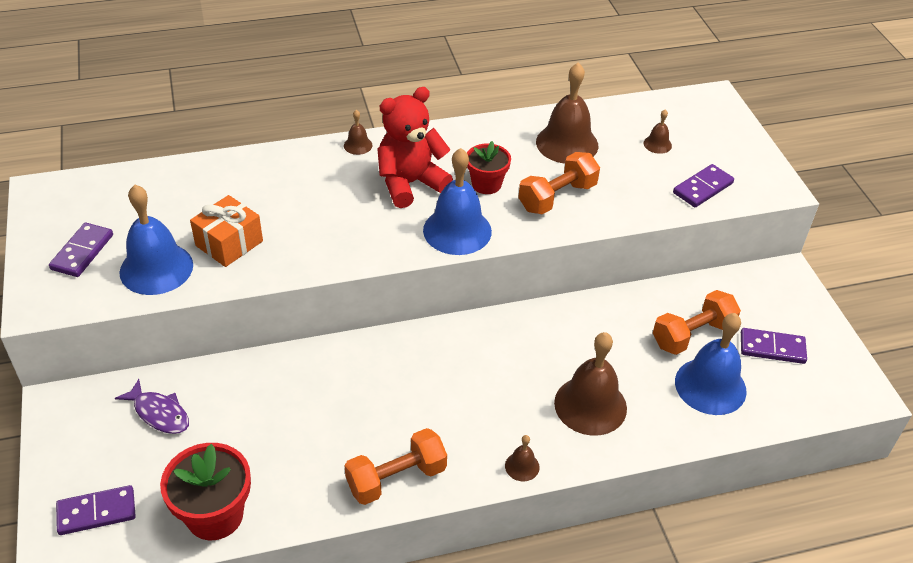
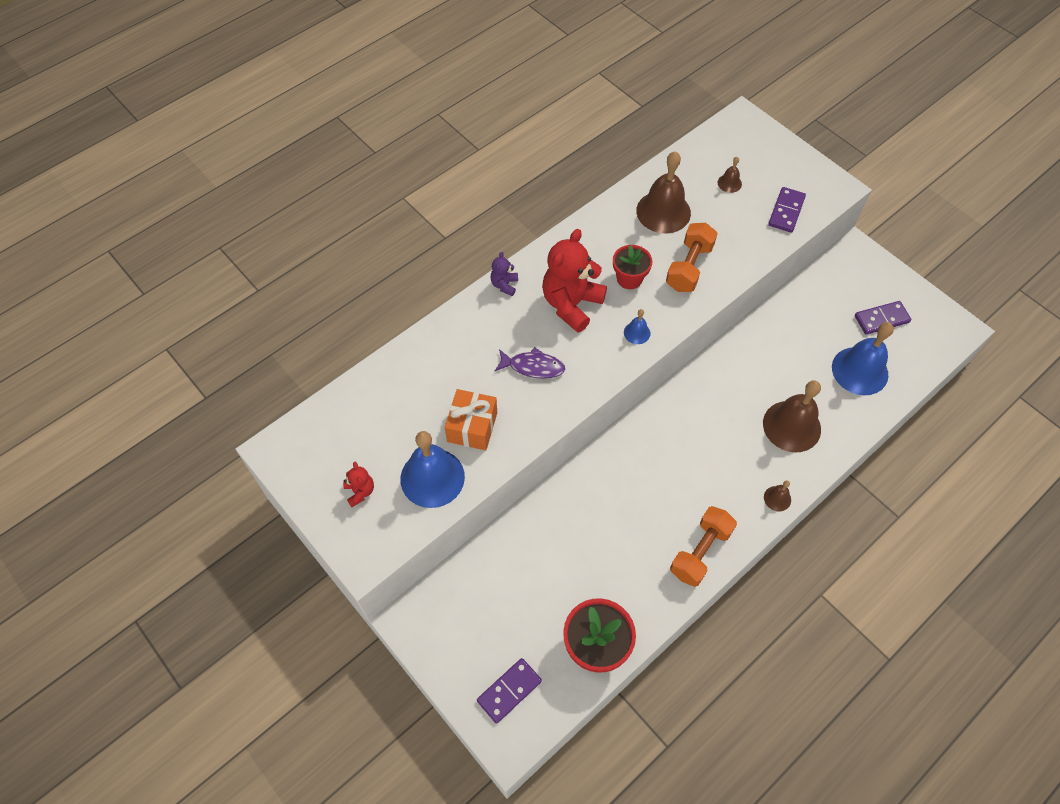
camera: 25 degrees left, 15 degrees up
(82, 252) = (360, 491): purple domino -> red teddy bear
(159, 413) = (493, 588): purple fish -> purple fish (533, 367)
(358, 145) = (504, 285): brown bell -> purple teddy bear
(457, 230) = (637, 333): blue bell -> blue bell, size x0.45
(692, 335) = (824, 333): orange dumbbell -> none

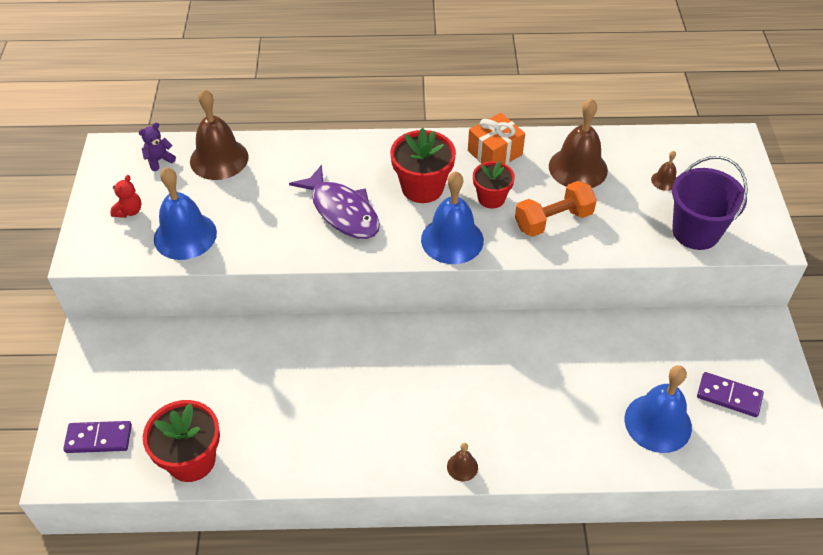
camera: 40 degrees right, 10 degrees down
(472, 427) = (251, 222): orange gift -> orange gift (495, 153)
(504, 285) = (386, 144): purple teddy bear -> purple teddy bear (159, 160)
(533, 367) = (342, 211): purple fish -> purple fish, size x1.60
(571, 304) = (422, 188): red teddy bear -> red flower pot
(637, 333) = (452, 240): blue bell -> blue bell, size x2.20
(700, 552) = (350, 457): orange dumbbell -> none
(786, 211) = (695, 232): purple domino -> purple bucket
(791, 426) = (540, 421): brown bell -> brown bell (219, 159)

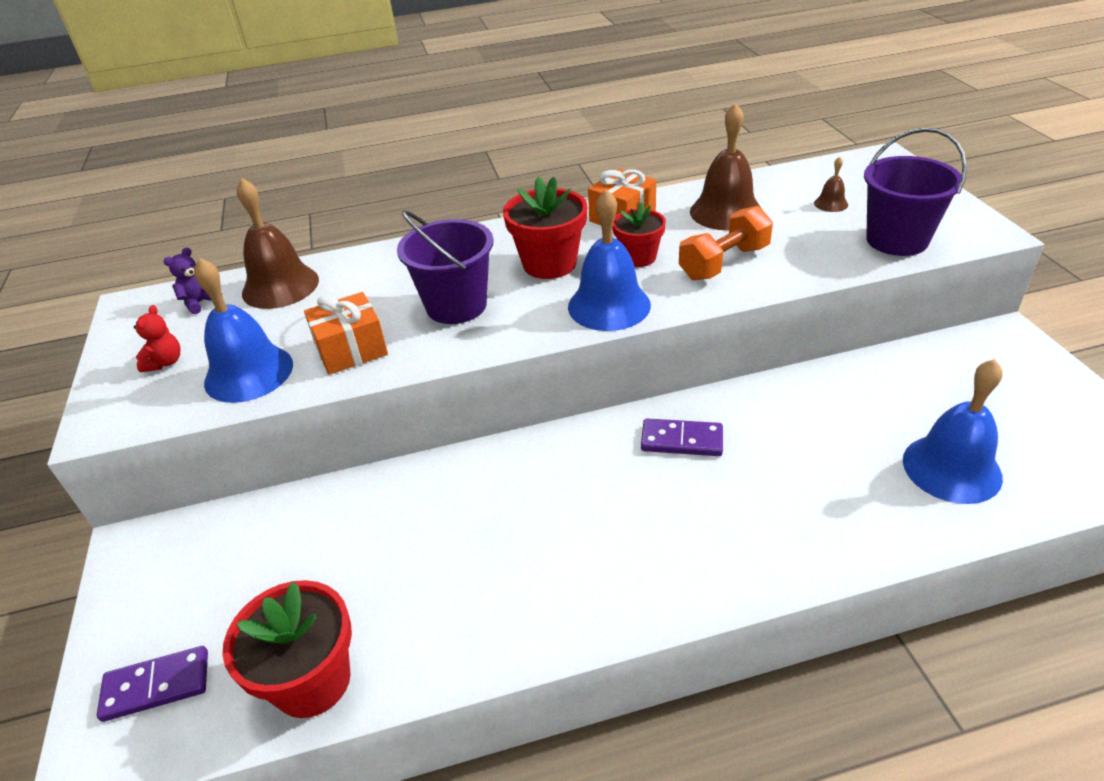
camera: 10 degrees left, 10 degrees down
(259, 233) = (351, 350): none -> orange gift
(342, 211) = (456, 306): purple fish -> purple bucket
(462, 467) = (722, 588): brown bell -> none
(729, 396) = (1018, 418): purple domino -> purple domino (681, 440)

